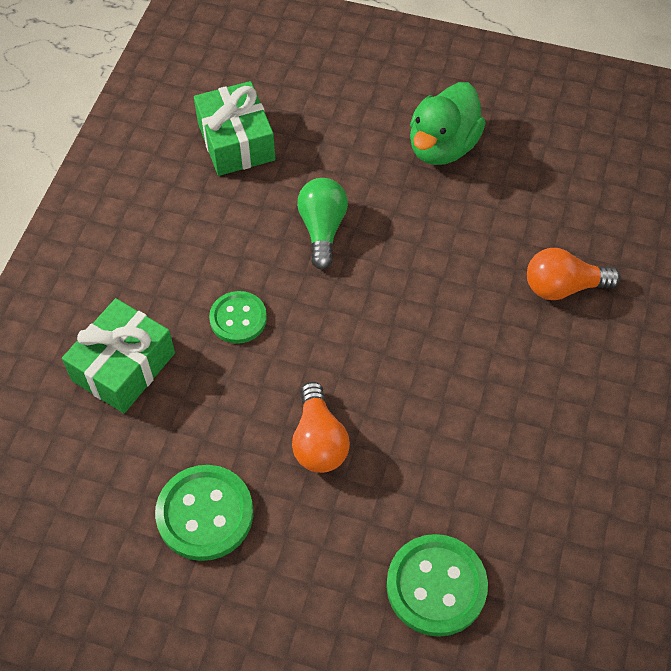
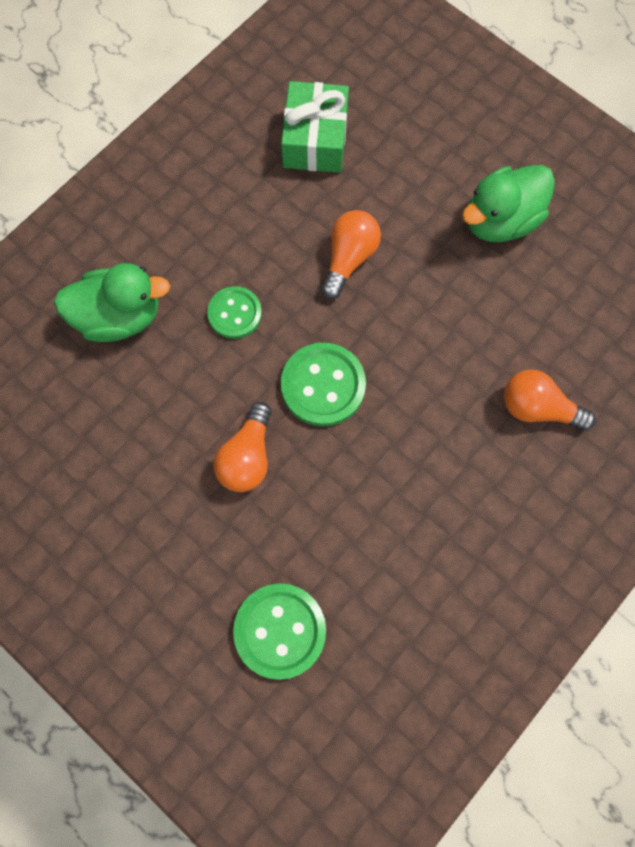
camera: 25 degrees right, 15 degrees up
(124, 367) = (120, 317): green gift -> green duck
(205, 514) = (124, 478): green button -> green button (323, 385)
(322, 229) = (349, 258): green light bulb -> orange light bulb

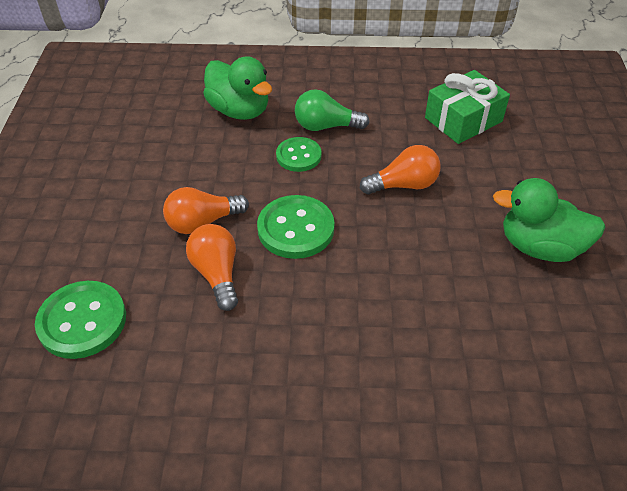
camera: 50 degrees right, 25 degrees down
(216, 259) = (326, 126): none -> green light bulb
(537, 408) = (421, 372): orange light bulb -> orange light bulb (217, 274)

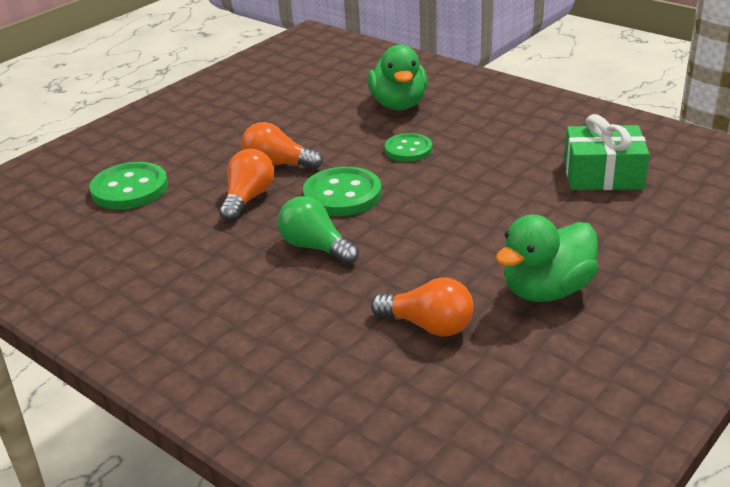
camera: 40 degrees right, 15 degrees down
(326, 126) = (459, 137): green light bulb -> green light bulb (315, 247)
(404, 185) = (475, 200): orange light bulb -> orange light bulb (428, 326)
(539, 247) = (546, 290): green duck -> green duck turned 90 degrees counterclockwise

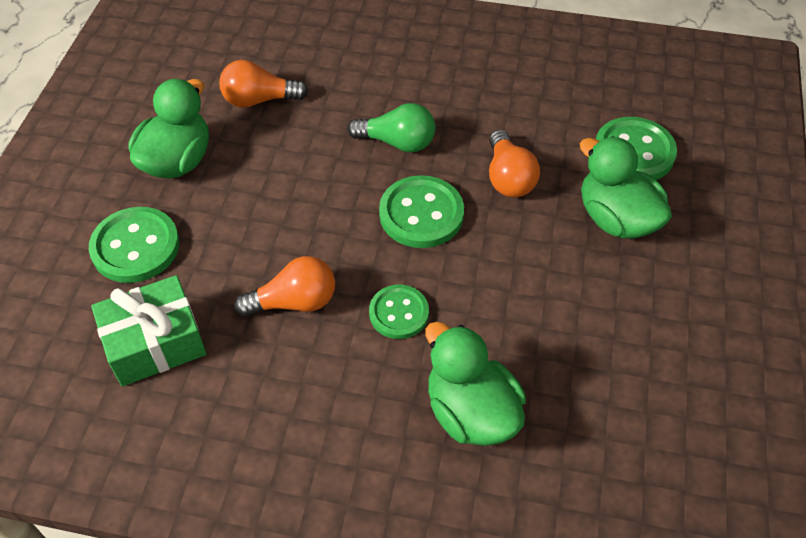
camera: 150 degrees right, 20 degrees up
(200, 157) = (616, 219): none -> green duck
(277, 164) = (524, 236): orange light bulb -> orange light bulb (294, 302)
(608, 233) = (135, 247): none -> green button

